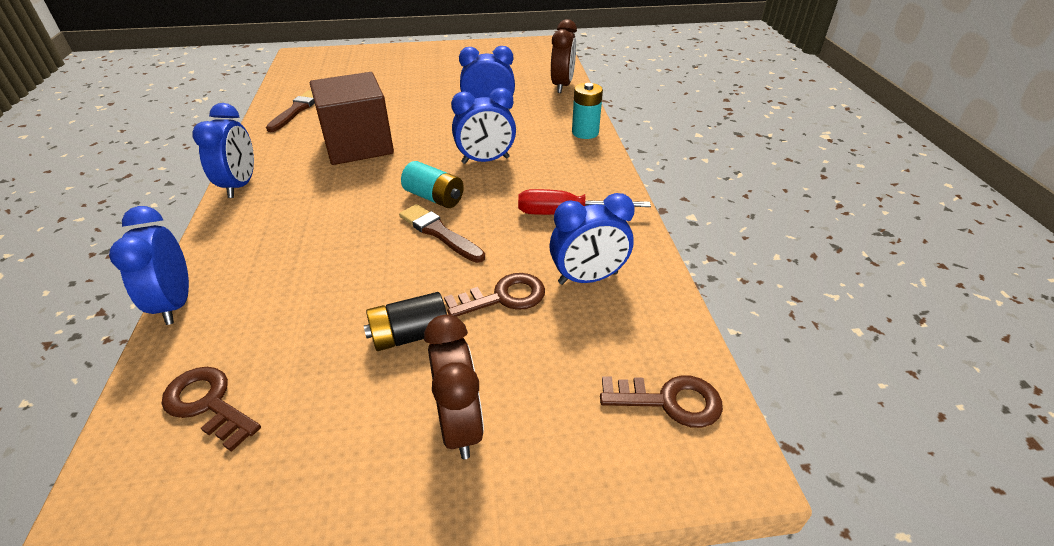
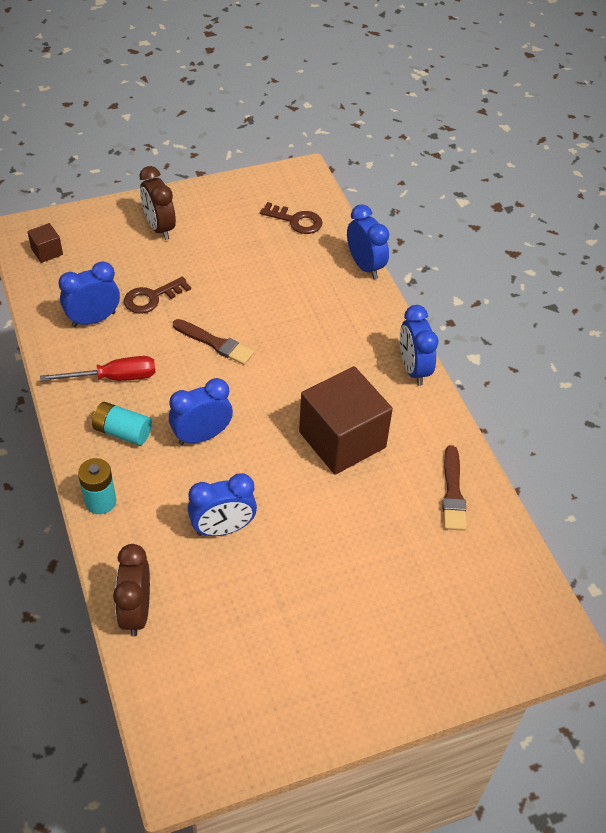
camera: 165 degrees right, 10 degrees up
(410, 335) = (204, 266): black battery -> none
(434, 197) = (234, 379): turquoise battery -> turquoise battery (122, 432)
(669, 401) = (47, 252): brown key -> brown cube

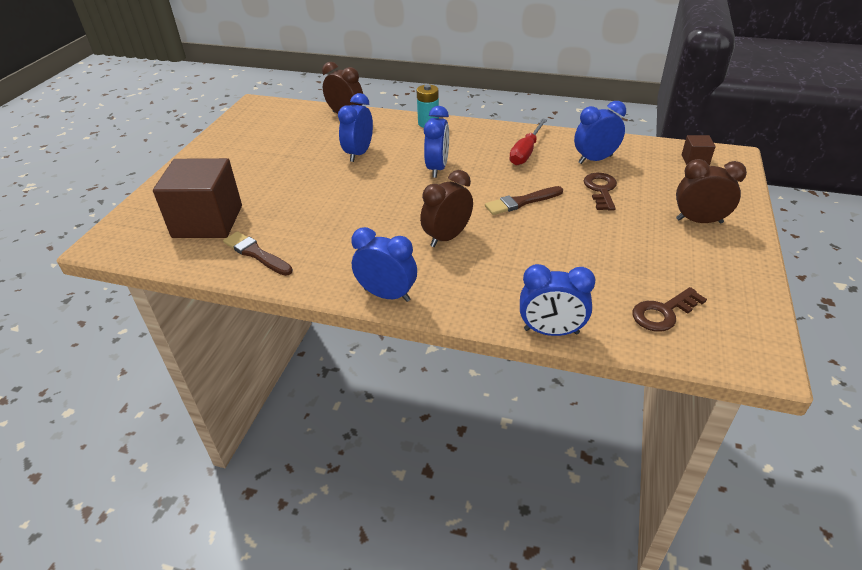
camera: 130 degrees right, 10 degrees down
(94, 319) = (595, 159): blue clock -> blue clock turned 120 degrees counterclockwise
(122, 432) = (473, 143): turquoise battery -> none
(311, 369) = (447, 237): none -> brown clock
(342, 440) = (364, 223): brown cube -> brown cube (208, 221)

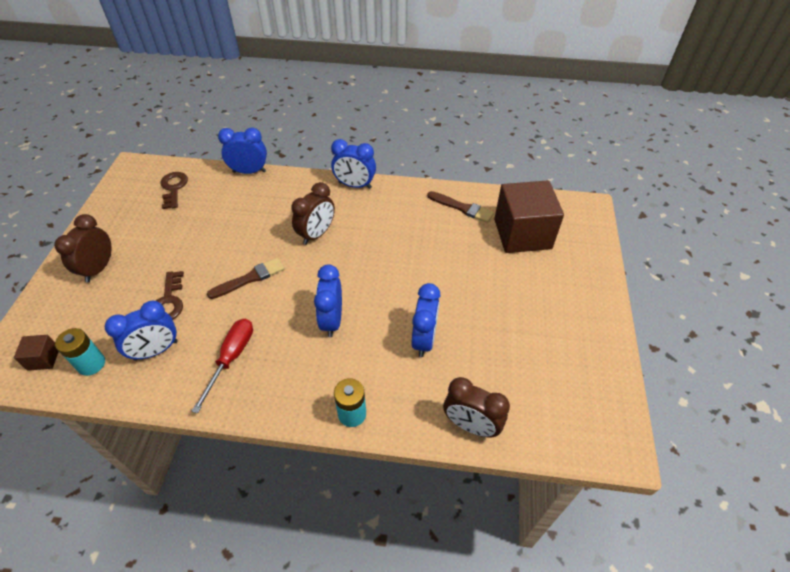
camera: 170 degrees right, 10 degrees up
(648, 155) = (91, 364): none -> turquoise battery
(663, 312) = (174, 188): brown key -> brown key turned 60 degrees counterclockwise
(699, 221) = (99, 268): brown clock -> brown clock turned 105 degrees clockwise

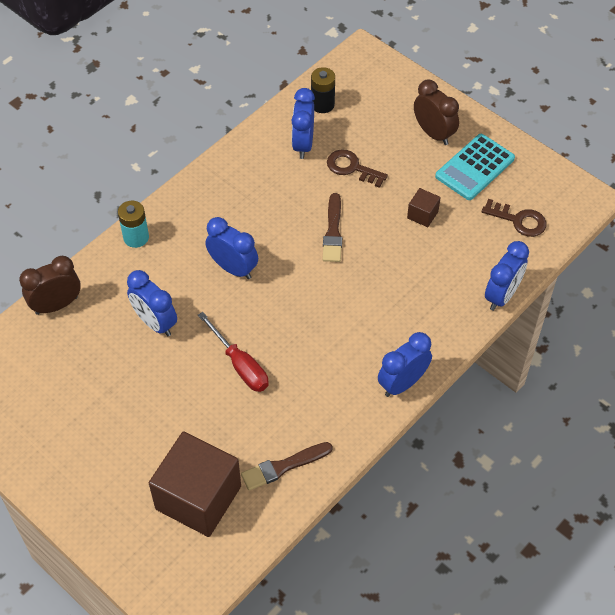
camera: 125 degrees right, 5 degrees up
(43, 359) = (352, 80): brown cube -> brown cube (422, 215)
(91, 364) = (322, 104): turquoise battery -> black battery
(129, 229) = (474, 167): none -> turquoise calculator
(231, 358) = (254, 186): red screwdriver -> red screwdriver (240, 365)
(316, 234) = (350, 309): brown clock -> none

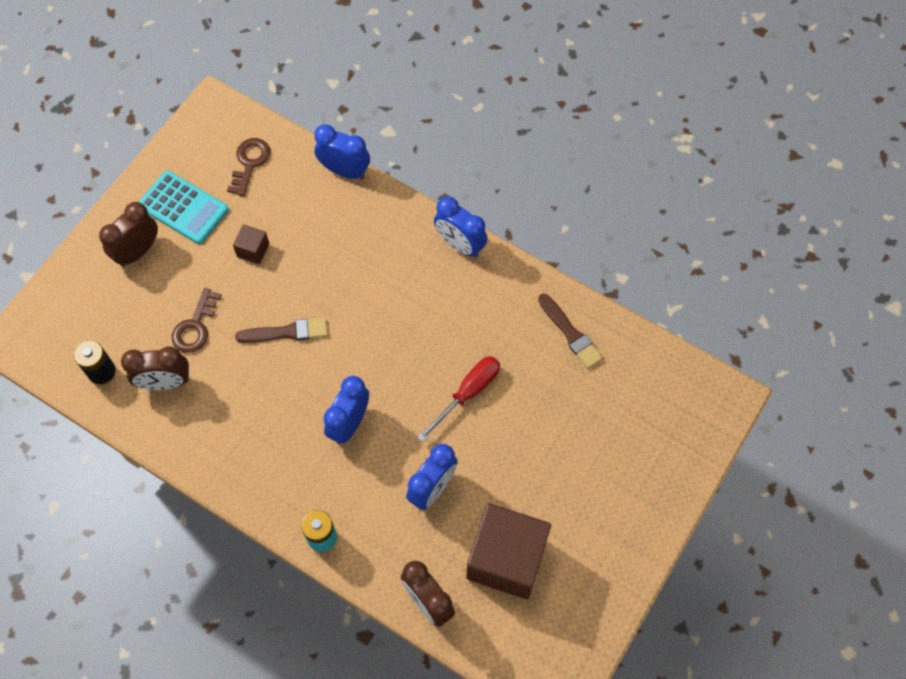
camera: 100 degrees left, 10 degrees up
(198, 497) = (620, 402): brown cube -> brown cube (506, 559)
(303, 144) = (165, 382): blue clock -> brown clock

